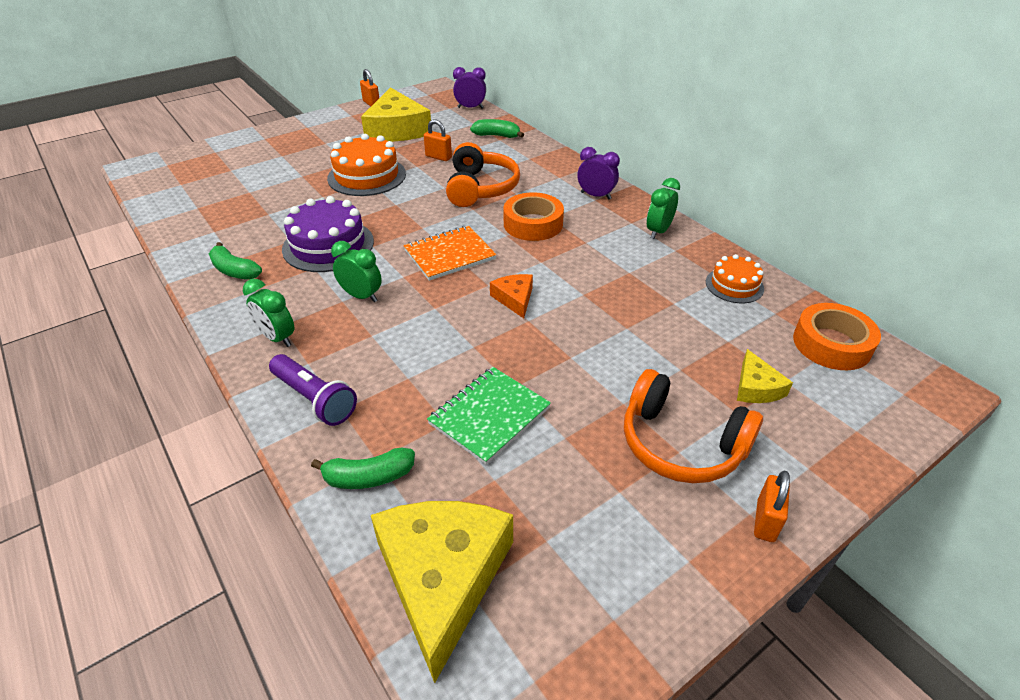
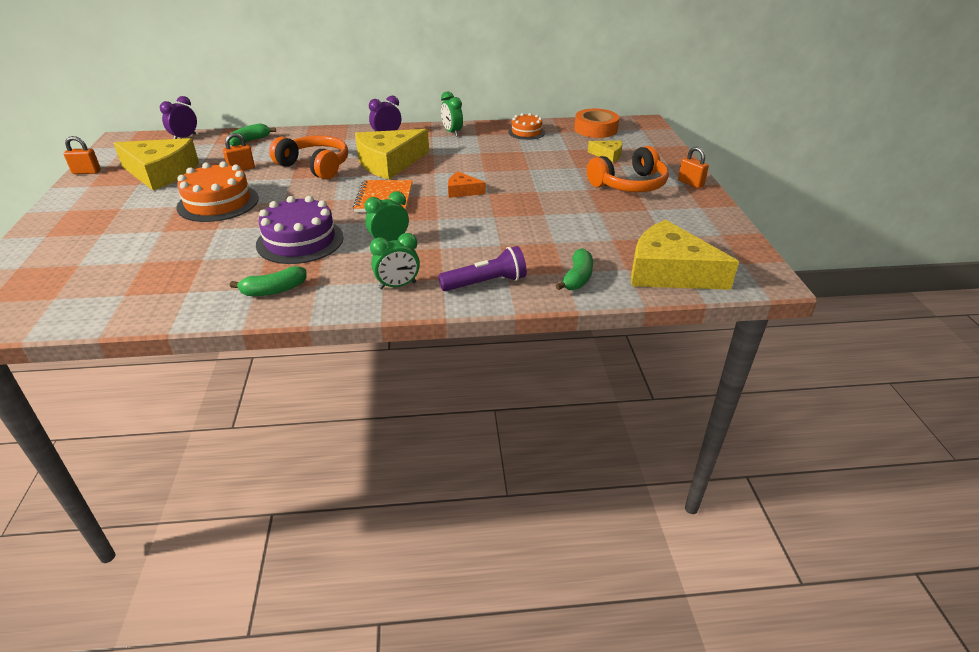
camera: 60 degrees left, 5 degrees down
(489, 416) = (561, 227): green notebook -> none
(533, 224) = (389, 163): orange tape -> yellow cheese

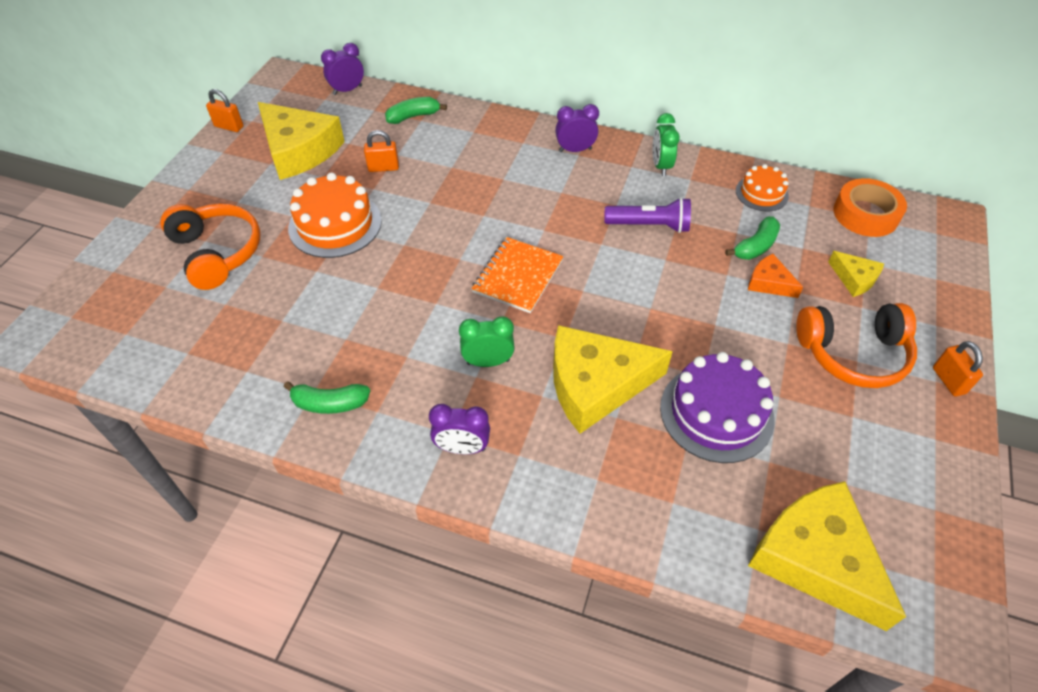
camera: 25 degrees right, 15 degrees up
(300, 241) = (391, 324): purple cake -> purple cake (716, 412)
(315, 166) = (465, 188): orange headphones -> orange headphones (217, 253)
(389, 163) = (554, 206): yellow cheese -> yellow cheese (595, 384)
(397, 286) = (462, 448): green clock -> purple clock
(462, 191) = (619, 293): orange cheese -> orange cheese (769, 283)
(485, 283) = (565, 484): purple flashlight -> purple flashlight (649, 225)
(577, 278) = (684, 520): green banana -> green banana (755, 246)

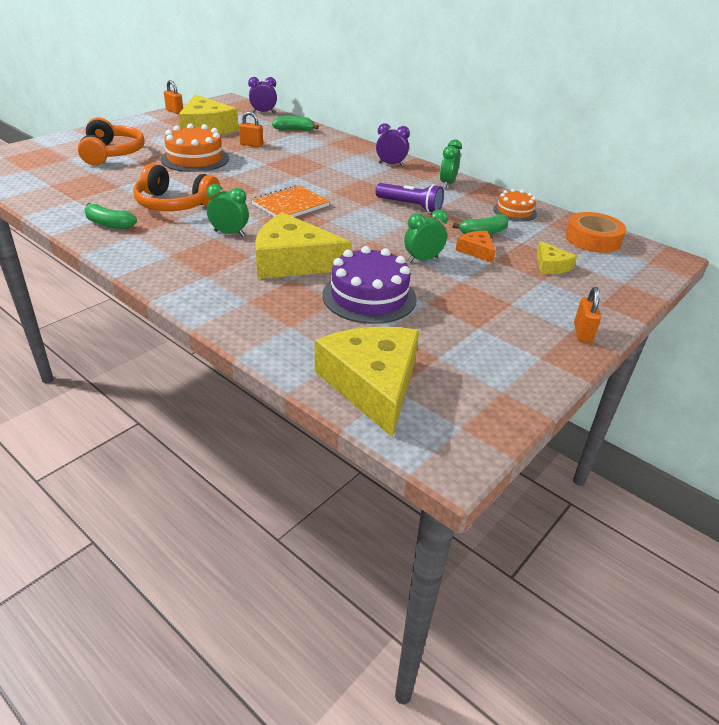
camera: 20 degrees right, 15 degrees down
(462, 448) = (170, 263): purple clock -> none
(726, 322) = (422, 260): none -> green clock
(853, 353) = (511, 299): orange headphones -> orange headphones (174, 204)

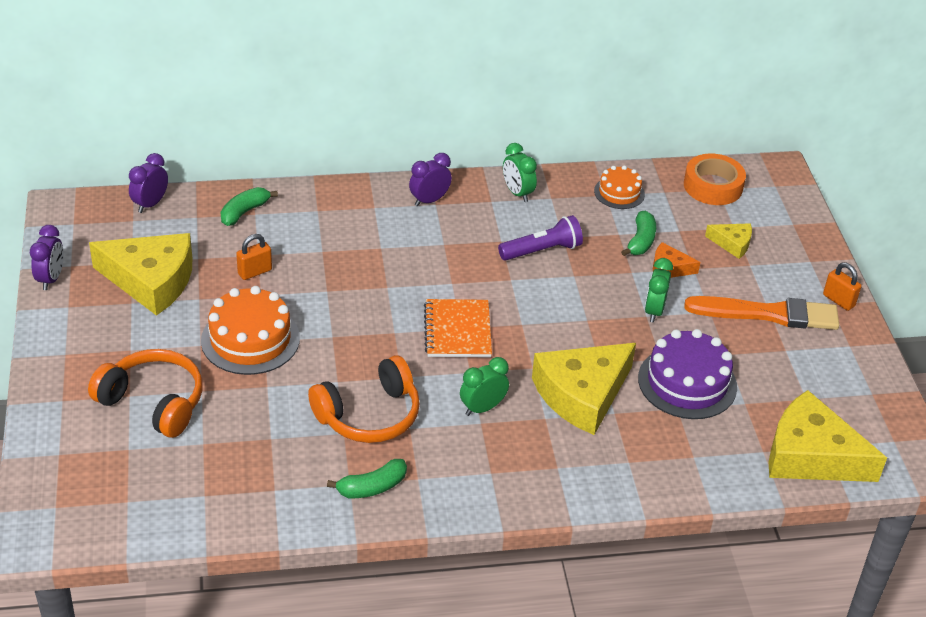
camera: 50 degrees left, 5 degrees up
(174, 111) = (51, 279): orange padlock -> purple clock
(504, 305) = (768, 314): none -> orange brush

